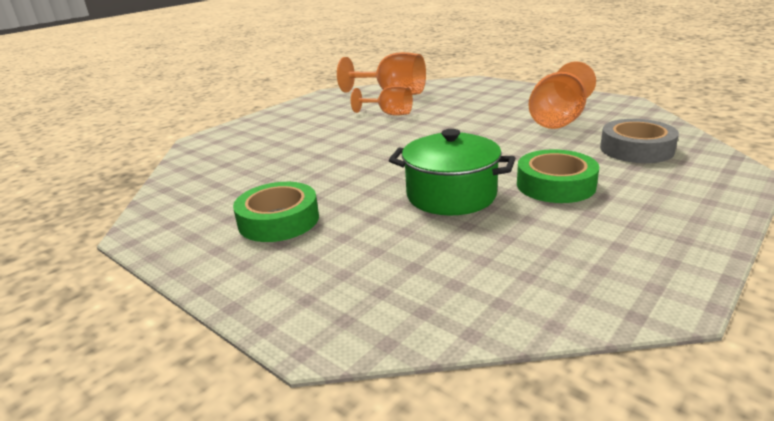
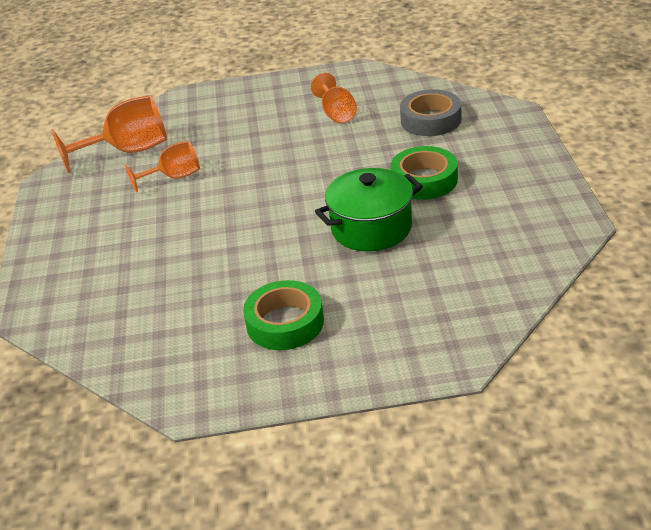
camera: 45 degrees left, 10 degrees up
(559, 119) = (337, 113): orange goblet -> orange goblet, size x0.63

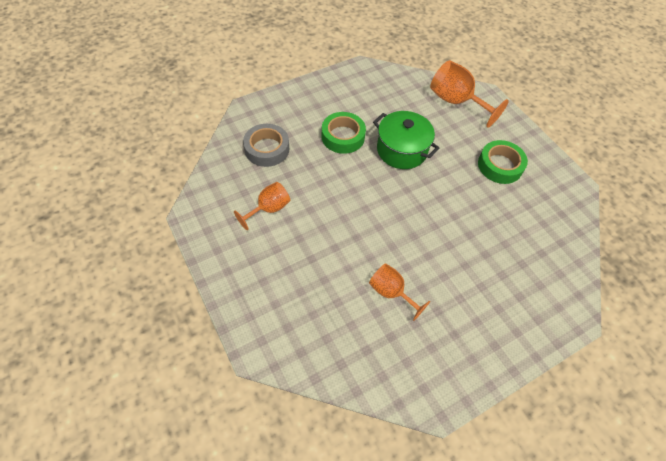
camera: 120 degrees left, 20 degrees up
(128, 151) = (366, 353): orange goblet -> orange goblet (456, 102)

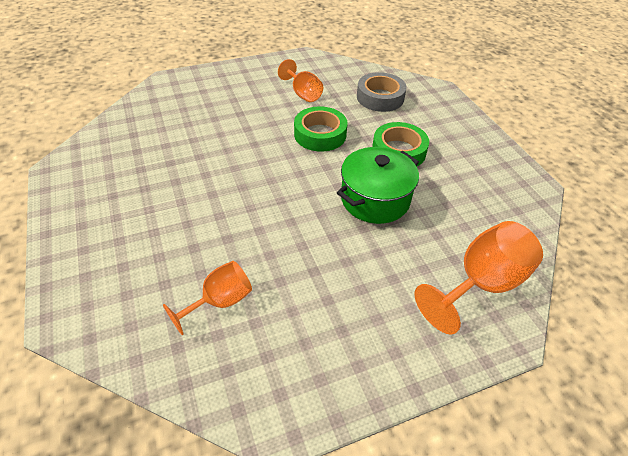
camera: 100 degrees right, 10 degrees down
(391, 292) = (181, 158): orange goblet -> orange goblet (220, 301)
(500, 166) = (338, 308): green tape -> green tape (320, 134)

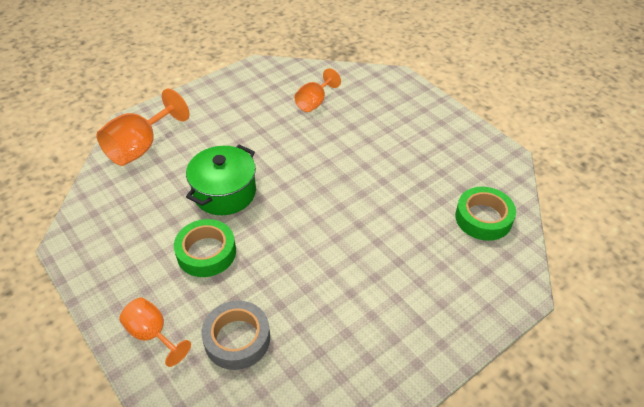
camera: 165 degrees right, 0 degrees up
(303, 94) = (340, 317): orange goblet -> orange goblet (152, 334)
(320, 134) = (296, 253): green tape -> green tape (483, 218)

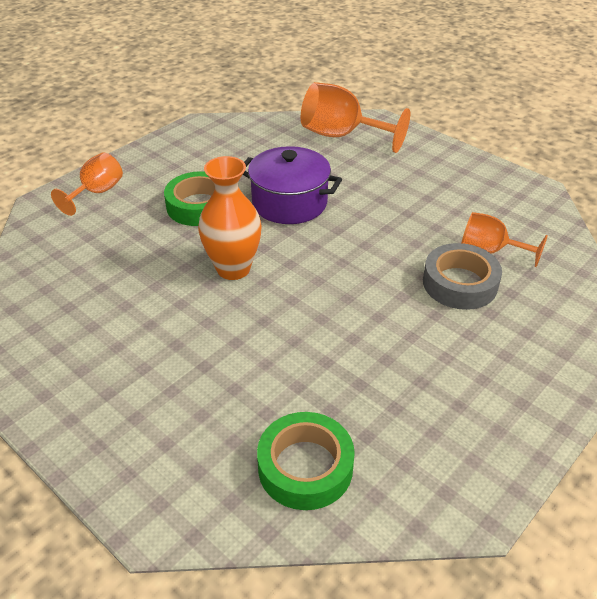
camera: 80 degrees right, 5 degrees down
(225, 193) = (289, 203): green pot -> purple pot
(237, 339) = (88, 245): grey tape -> grey tape (460, 283)
(298, 236) = (233, 269): none -> orange vase

